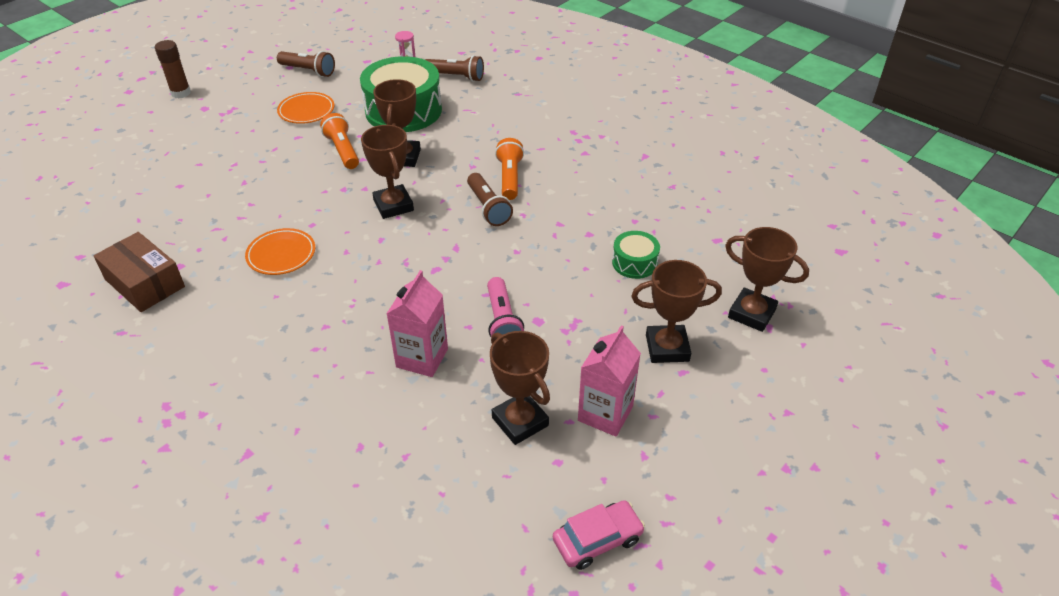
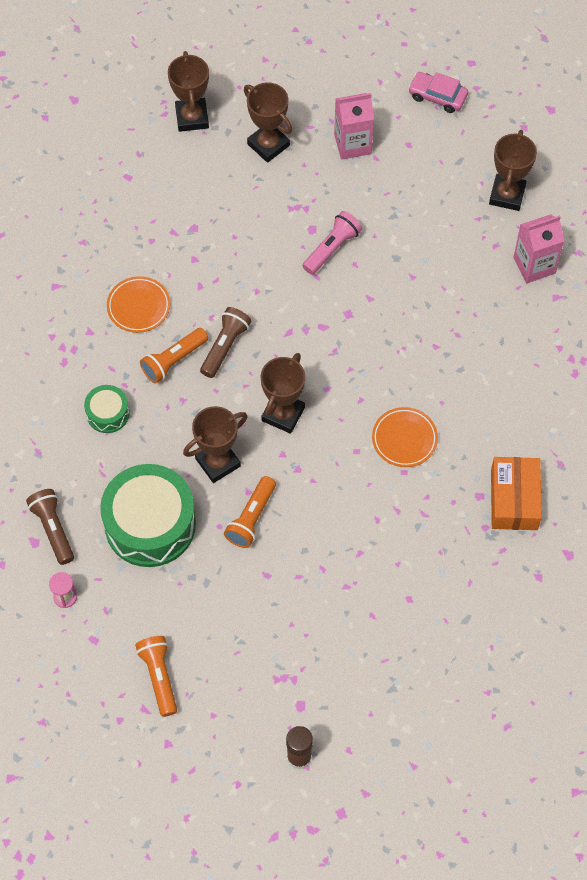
camera: 130 degrees left, 20 degrees up
(145, 283) = (514, 499): brown box -> orange box
(306, 111) = (224, 607): orange plate -> orange plate (138, 306)
(308, 71) = (159, 677): brown flashlight -> orange flashlight
(422, 358) = (405, 268): pink carton -> pink carton (534, 265)
(520, 421) = (400, 181): brown trophy -> brown trophy (507, 195)
(634, 263) = (201, 211): green drum -> green drum (107, 413)

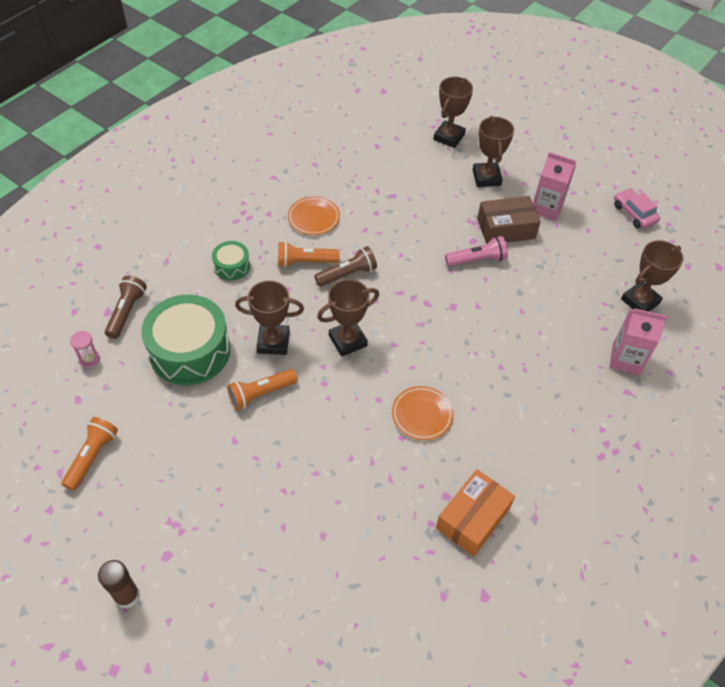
camera: 35 degrees right, 10 degrees down
(332, 194) = (506, 229): none -> brown box

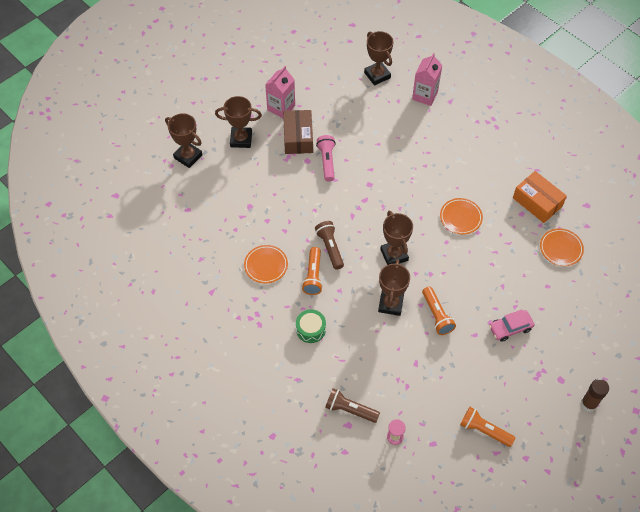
camera: 80 degrees left, 5 degrees up
(190, 351) = (394, 362): green drum -> none
(393, 554) = (561, 248): none -> orange plate
(634, 213) = (295, 57): pink car -> pink car (510, 328)

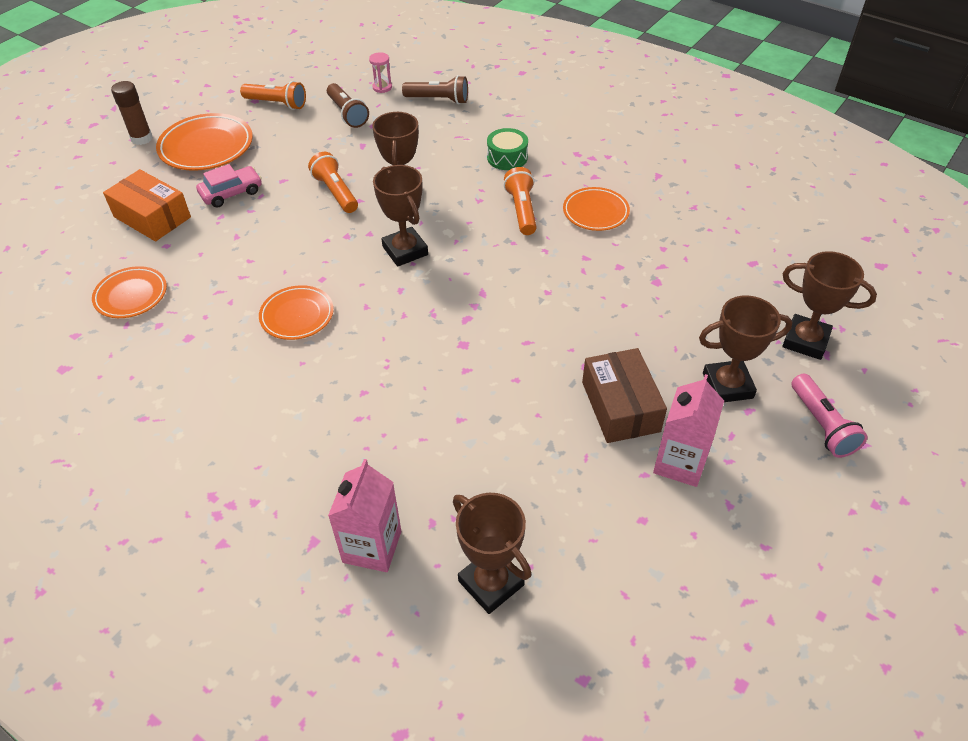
camera: 170 degrees right, 10 degrees down
(327, 161) = (550, 371): pink flashlight -> pink flashlight (822, 425)
(330, 248) = (507, 245): brown flashlight -> brown flashlight (347, 114)
(535, 383) = (206, 147): none -> orange plate
(537, 202) = (155, 360): orange box -> orange box (152, 217)

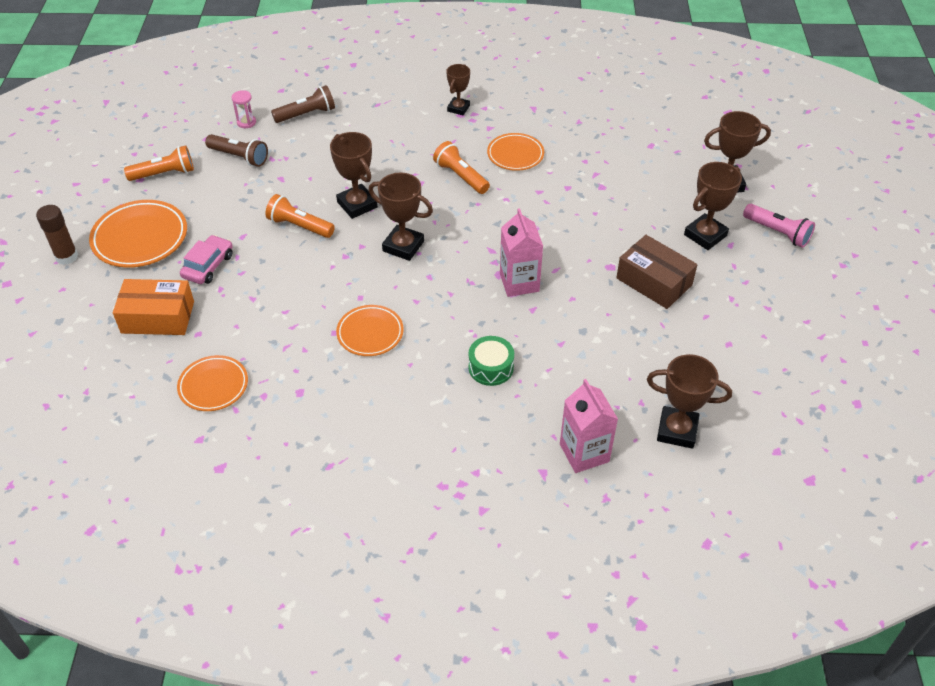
camera: 35 degrees left, 0 degrees up
(507, 157) = (410, 140): green drum -> green drum (491, 367)
(581, 147) = (458, 108): none -> brown trophy
(680, 463) = (719, 298): pink carton -> pink carton (519, 282)

